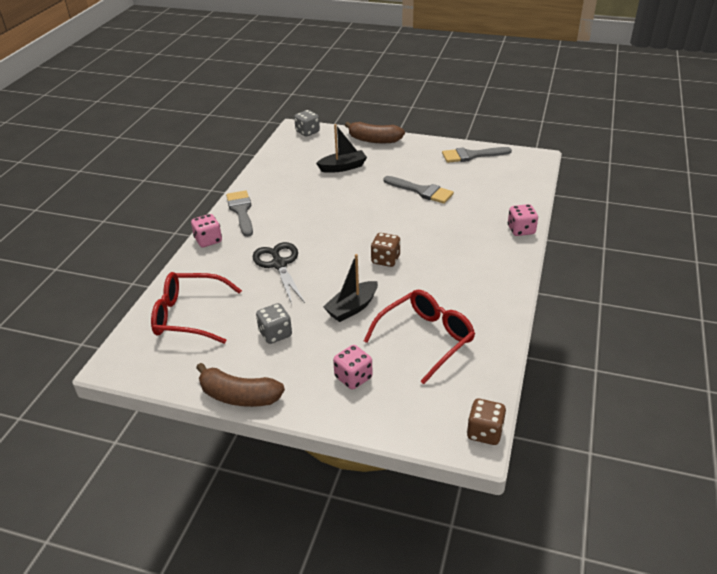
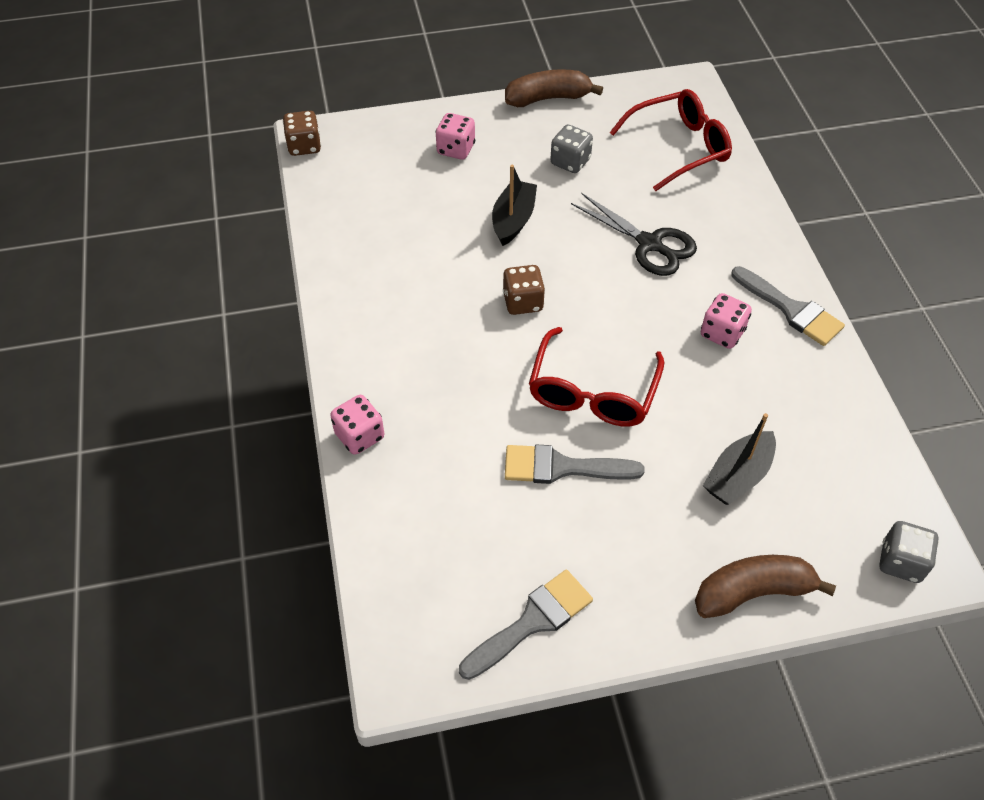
camera: 150 degrees right, 15 degrees up
(208, 240) = (774, 244): pink dice -> pink dice (722, 333)
(425, 339) = (407, 213): red glasses -> red glasses (592, 392)

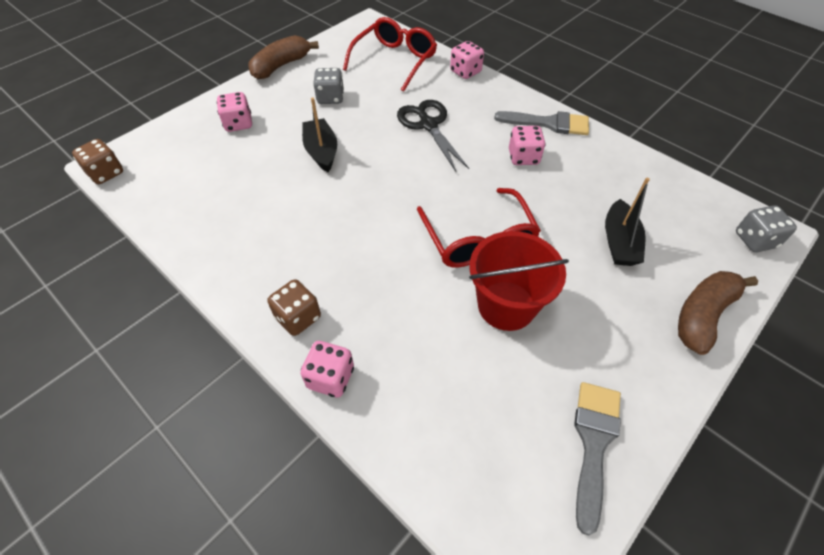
camera: 35 degrees left, 0 degrees up
(523, 302) = (376, 203): brown dice -> brown dice (298, 317)
(562, 467) = (506, 305): grey brush -> red bucket
(649, 244) = (428, 125): black scissors -> black scissors turned 120 degrees counterclockwise
(751, 199) = (465, 72): none -> pink dice

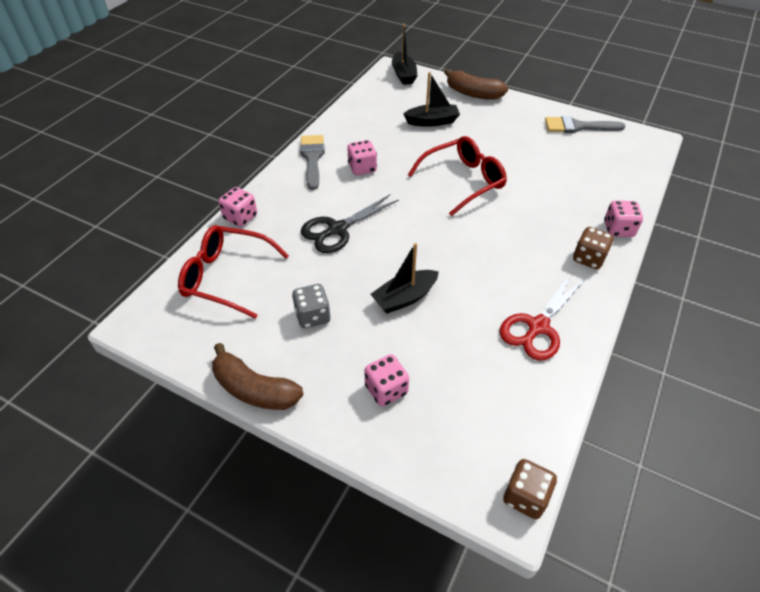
camera: 105 degrees left, 5 degrees down
(236, 233) = (538, 327): none -> red scissors
(506, 305) = (512, 163): red bucket -> none
(755, 240) = (403, 75): grey dice -> black boat

